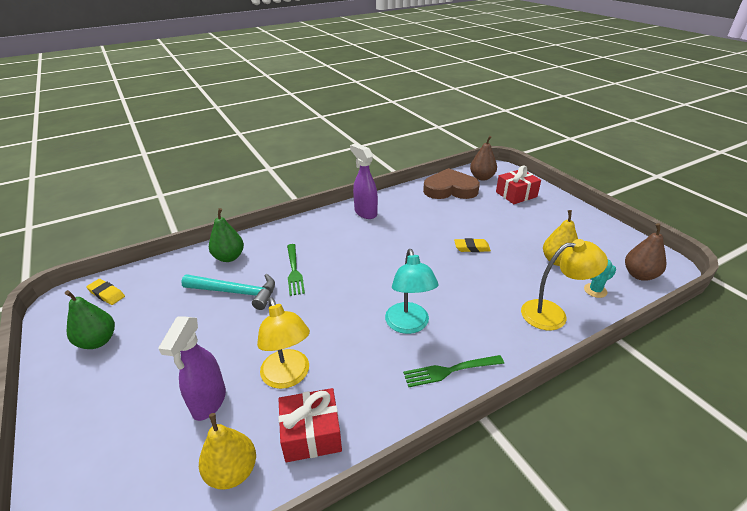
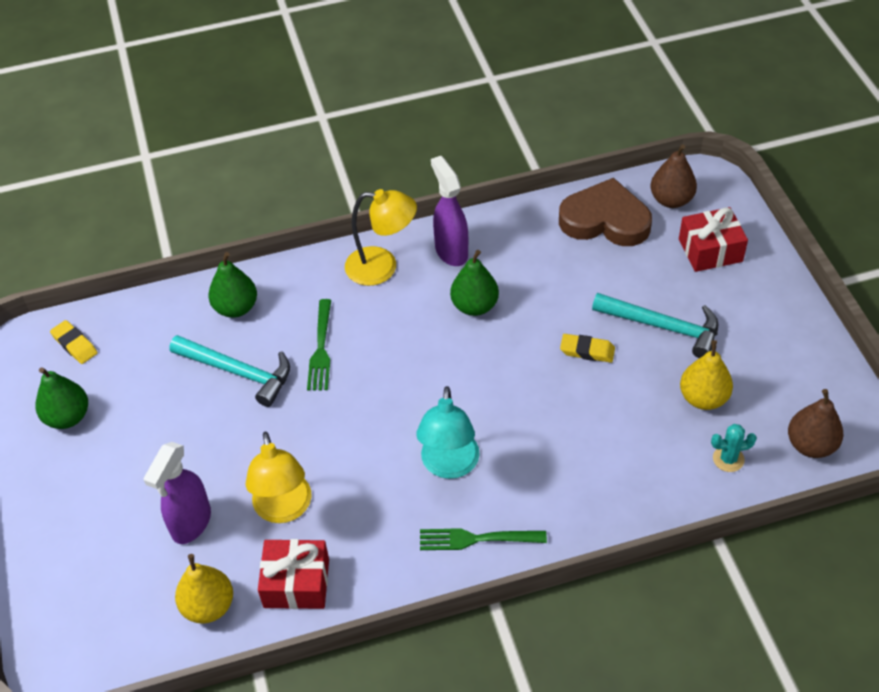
camera: 15 degrees right, 15 degrees up
(390, 236) = (474, 306): none -> green pear
(511, 230) = (663, 327): none -> turquoise hammer
(553, 314) = (647, 485): yellow lamp -> yellow lamp (382, 267)

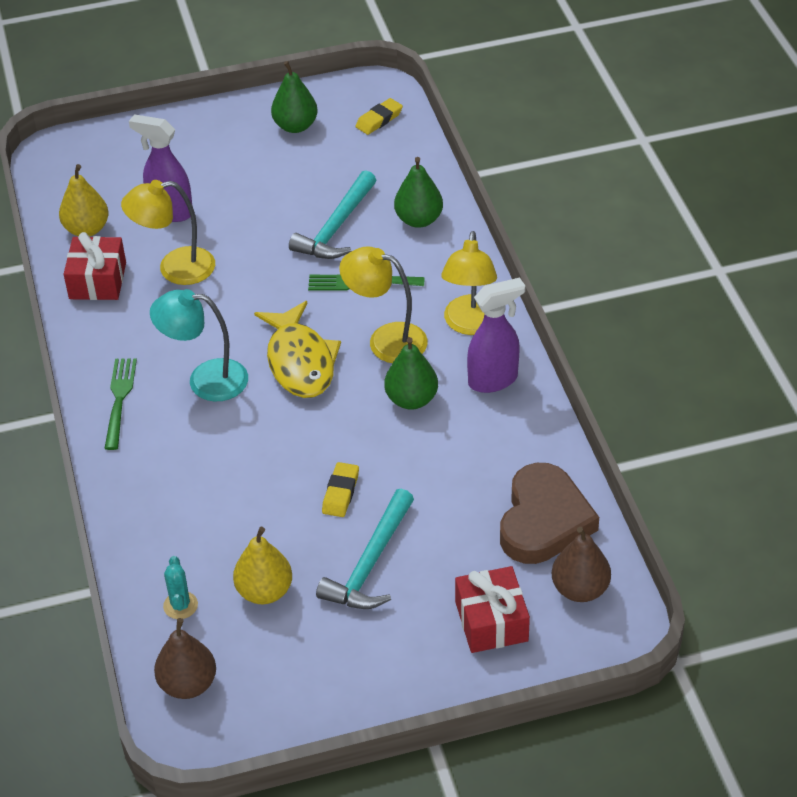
camera: 90 degrees right, 5 degrees down
(399, 326) = (386, 340): none -> yellow lamp
(425, 390) = (300, 361): none -> yellow fish

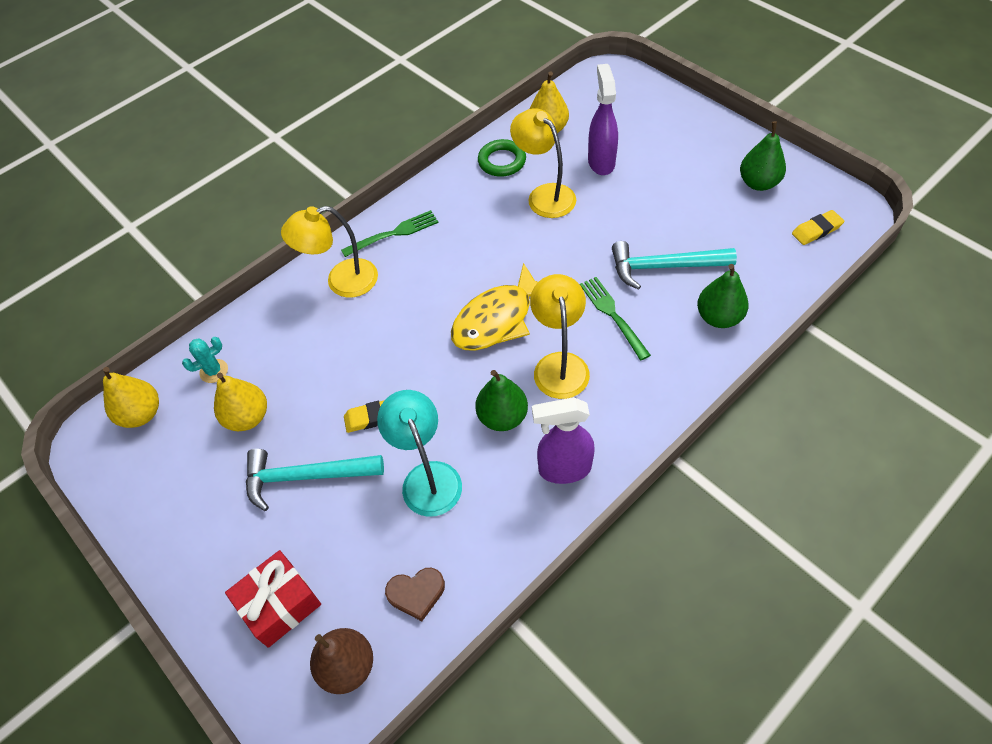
camera: 65 degrees right, 10 degrees up
(98, 281) = (502, 161): red gift -> green ring
(188, 684) = (141, 414): brown pear -> yellow pear
(205, 380) = (442, 271): turquoise lamp -> turquoise lamp (427, 477)
(379, 120) = (816, 230): yellow eraser -> yellow eraser turned 45 degrees counterclockwise
(471, 325) = (619, 418): yellow lamp -> yellow lamp (341, 281)
(493, 380) = (564, 469): purple spray bottle -> purple spray bottle turned 135 degrees clockwise
(544, 520) = (416, 593): brown heart -> brown heart, size x0.50

